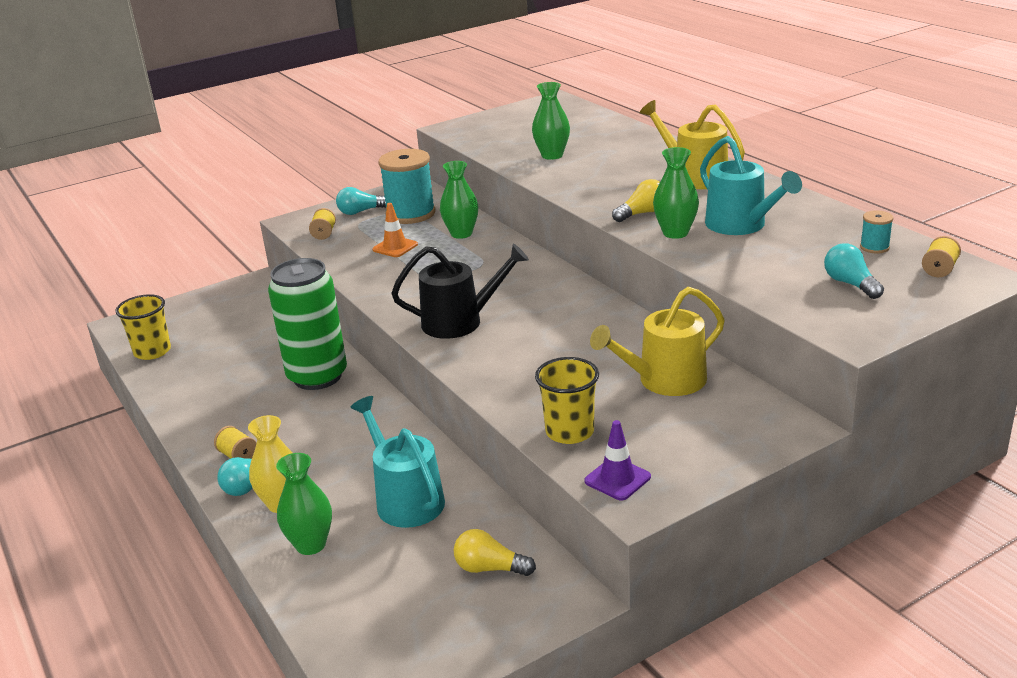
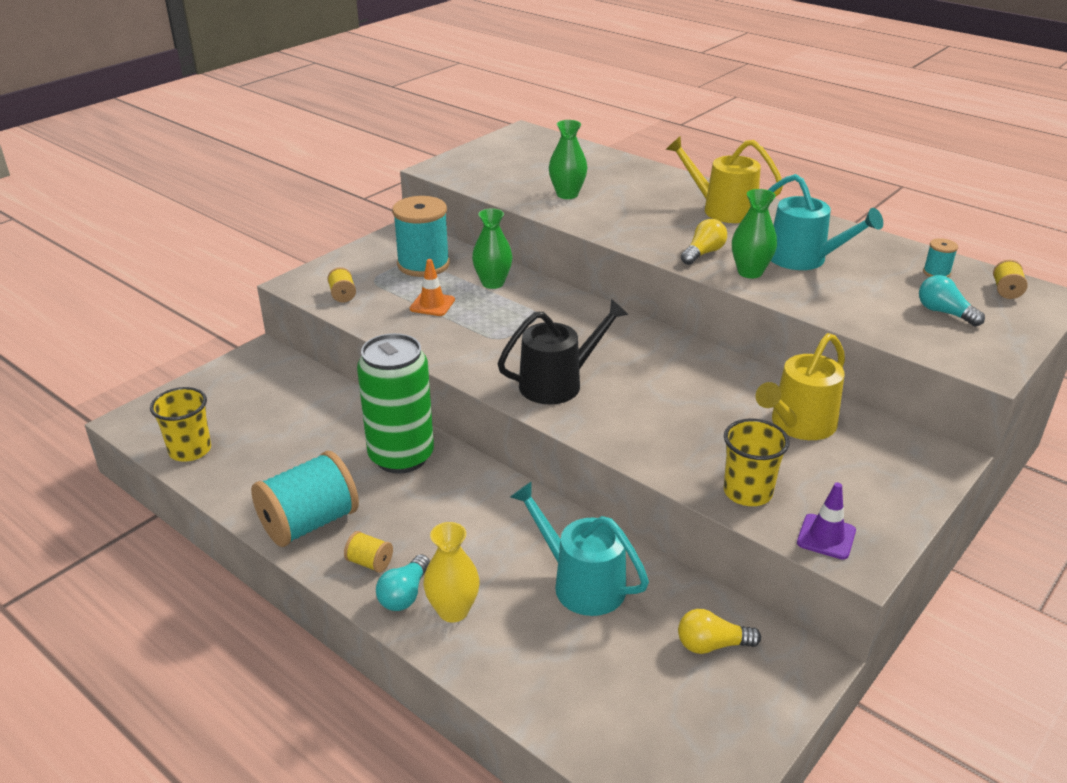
camera: 20 degrees left, 5 degrees up
(209, 419) = (309, 523): none -> turquoise spool
(311, 545) = (514, 652): green vase -> none
(360, 212) = (366, 266): turquoise light bulb -> none

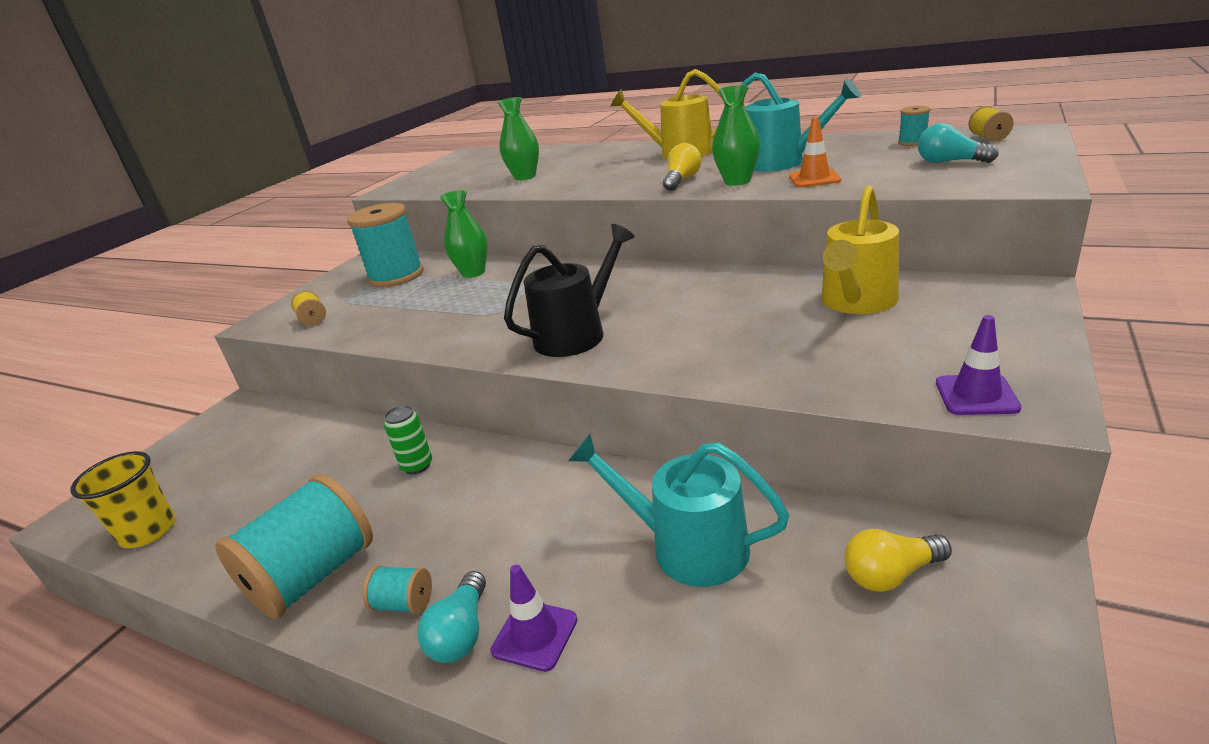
camera: 10 degrees left, 5 degrees down
(369, 562) = (404, 603): yellow spool -> turquoise spool
(401, 456) = (417, 466): green can -> green can, size x0.41
(432, 304) = (414, 304): orange traffic cone -> orange traffic cone (814, 179)
(453, 610) = (535, 635): yellow vase -> purple traffic cone
(747, 492) = (851, 376): yellow cup -> none

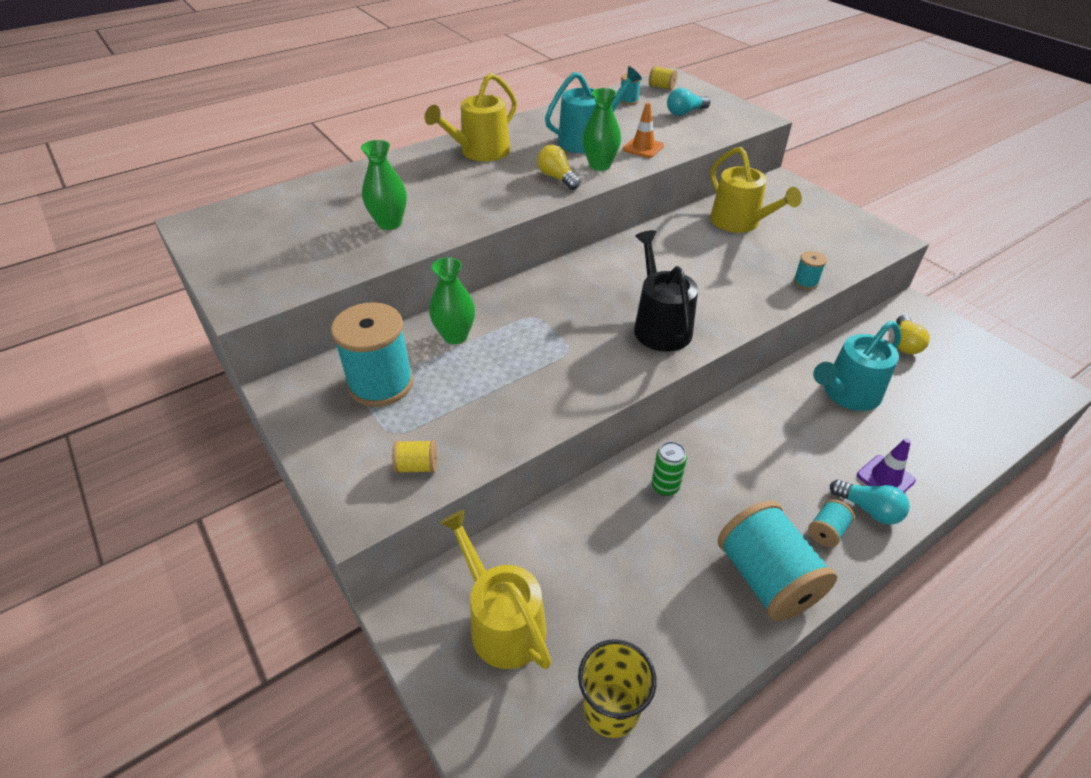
camera: 65 degrees left, 15 degrees up
(231, 447) = (502, 622): none -> yellow watering can
(784, 381) = (805, 282): none -> turquoise spool
(976, 395) = (866, 244): purple traffic cone -> none

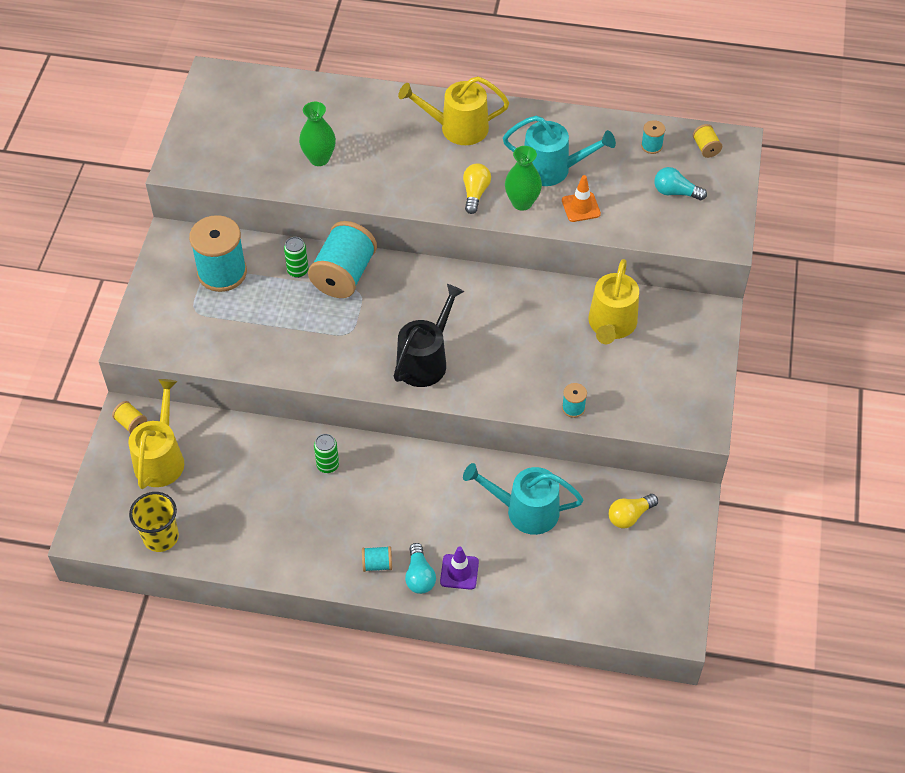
camera: 45 degrees right, 10 degrees up
(417, 466) = (184, 340): yellow spool -> yellow spool (131, 423)
(455, 336) = (298, 271): green vase -> green can
(766, 578) = (309, 554): turquoise spool -> turquoise spool (344, 275)

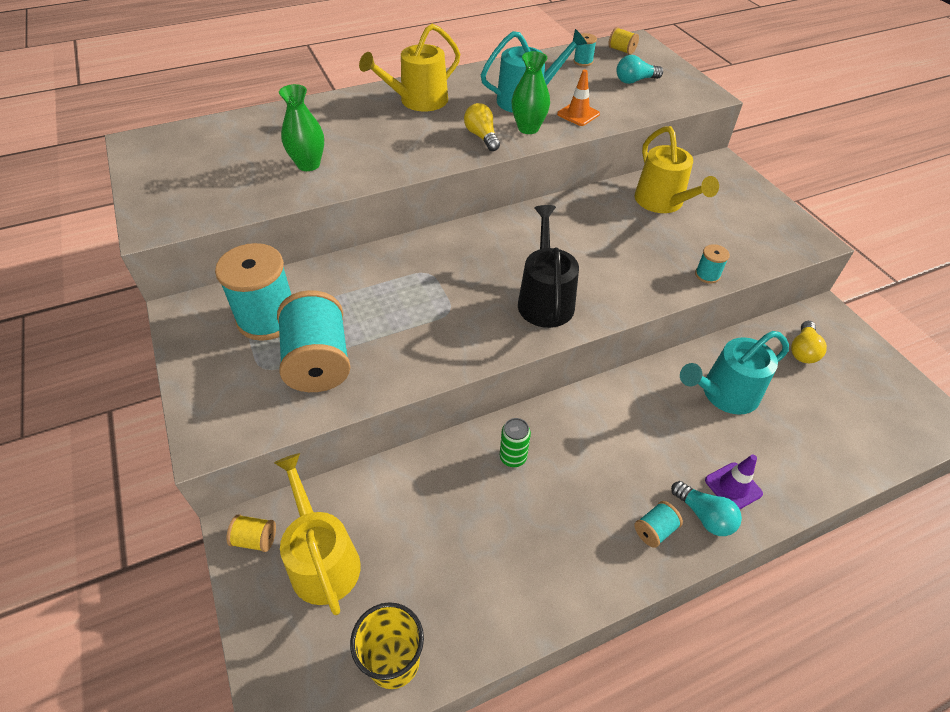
camera: 35 degrees left, 5 degrees down
(298, 271) = (349, 281): green can -> none
(344, 275) = (399, 265): turquoise spool -> turquoise spool (318, 362)

